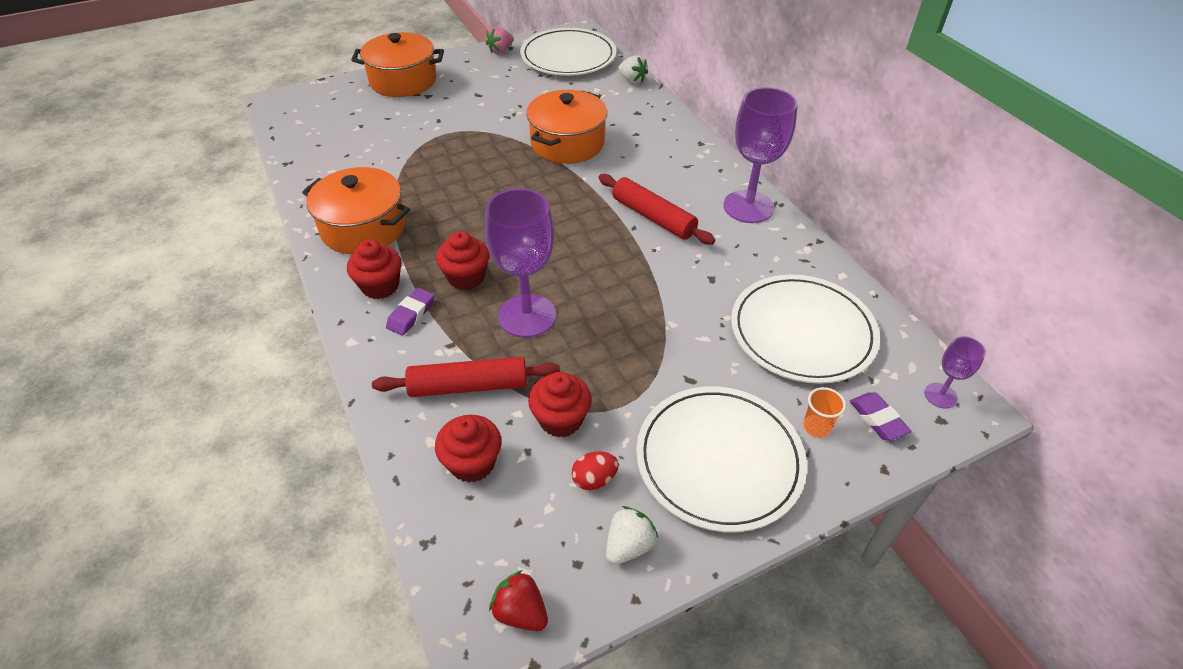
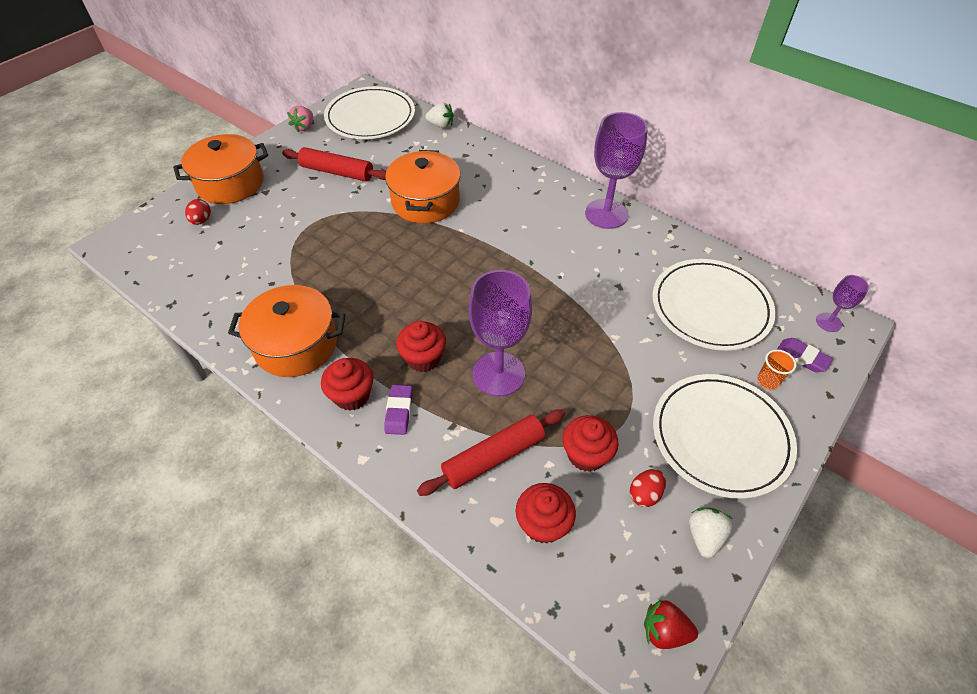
camera: 25 degrees left, 5 degrees up
(358, 104) = (201, 220): none -> red egg
(653, 217) = (540, 247): red rolling pin -> red rolling pin (337, 172)

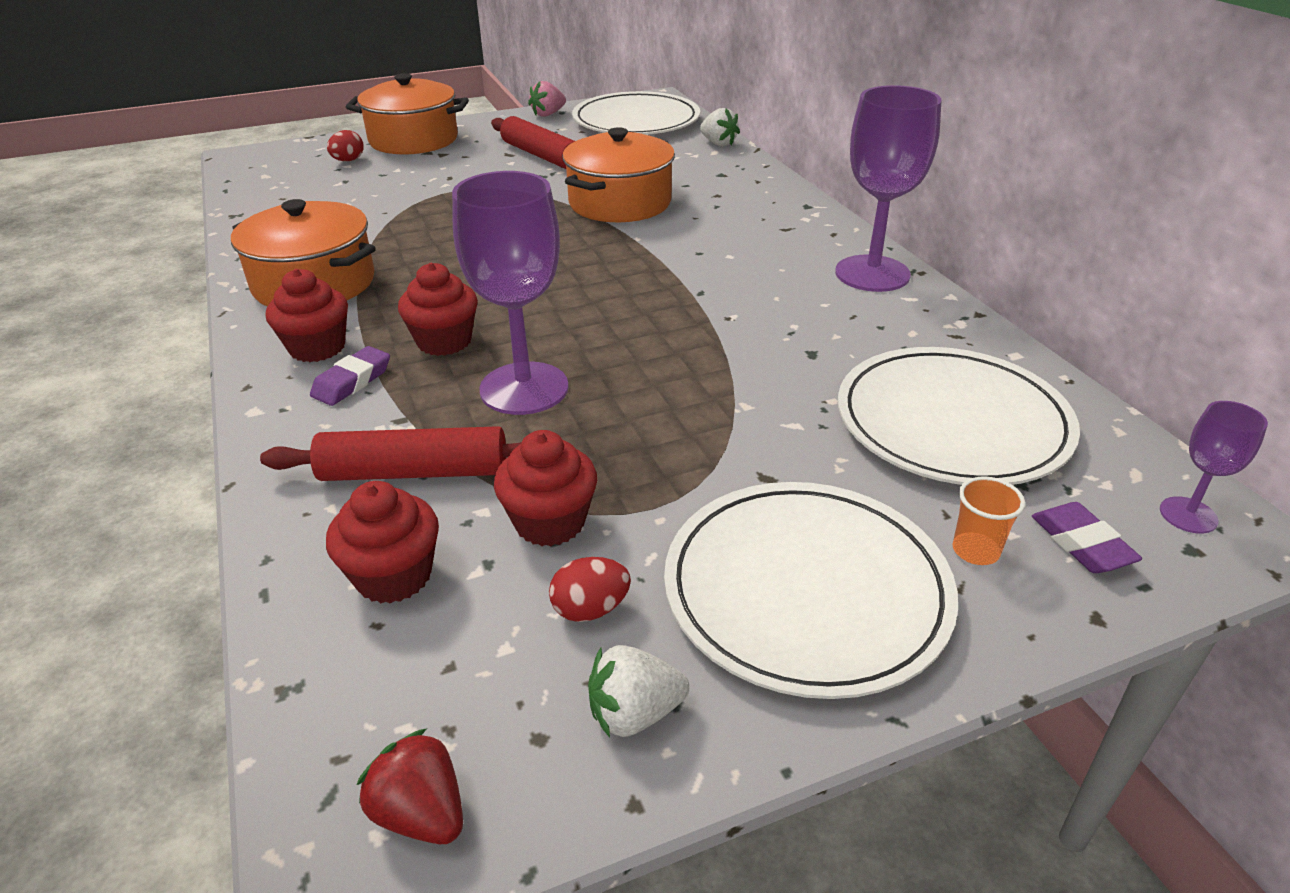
camera: 30 degrees right, 15 degrees down
(704, 536) = (634, 713): white strawberry -> white strawberry turned 150 degrees counterclockwise

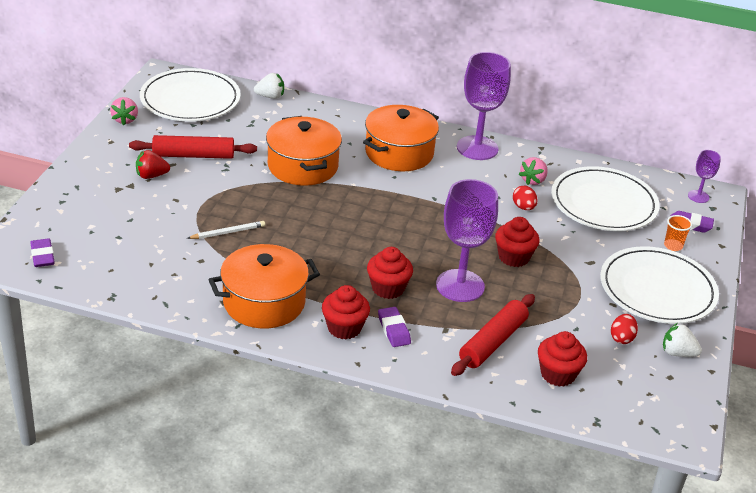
camera: 55 degrees left, 0 degrees up
(269, 167) = (42, 256): none -> purple eraser
(348, 160) = (83, 222): red egg -> red egg (523, 207)
(413, 140) = (86, 184): orange pot -> orange pot (399, 153)
(421, 813) = (679, 413): red strawberry -> red strawberry (151, 176)
(427, 218) = (228, 232): none -> white pencil
(550, 522) = (564, 324): red cupcake -> red cupcake (513, 257)
(634, 713) = (677, 353): white strawberry -> white strawberry turned 90 degrees clockwise
(884, 340) = (533, 180): none -> pink strawberry

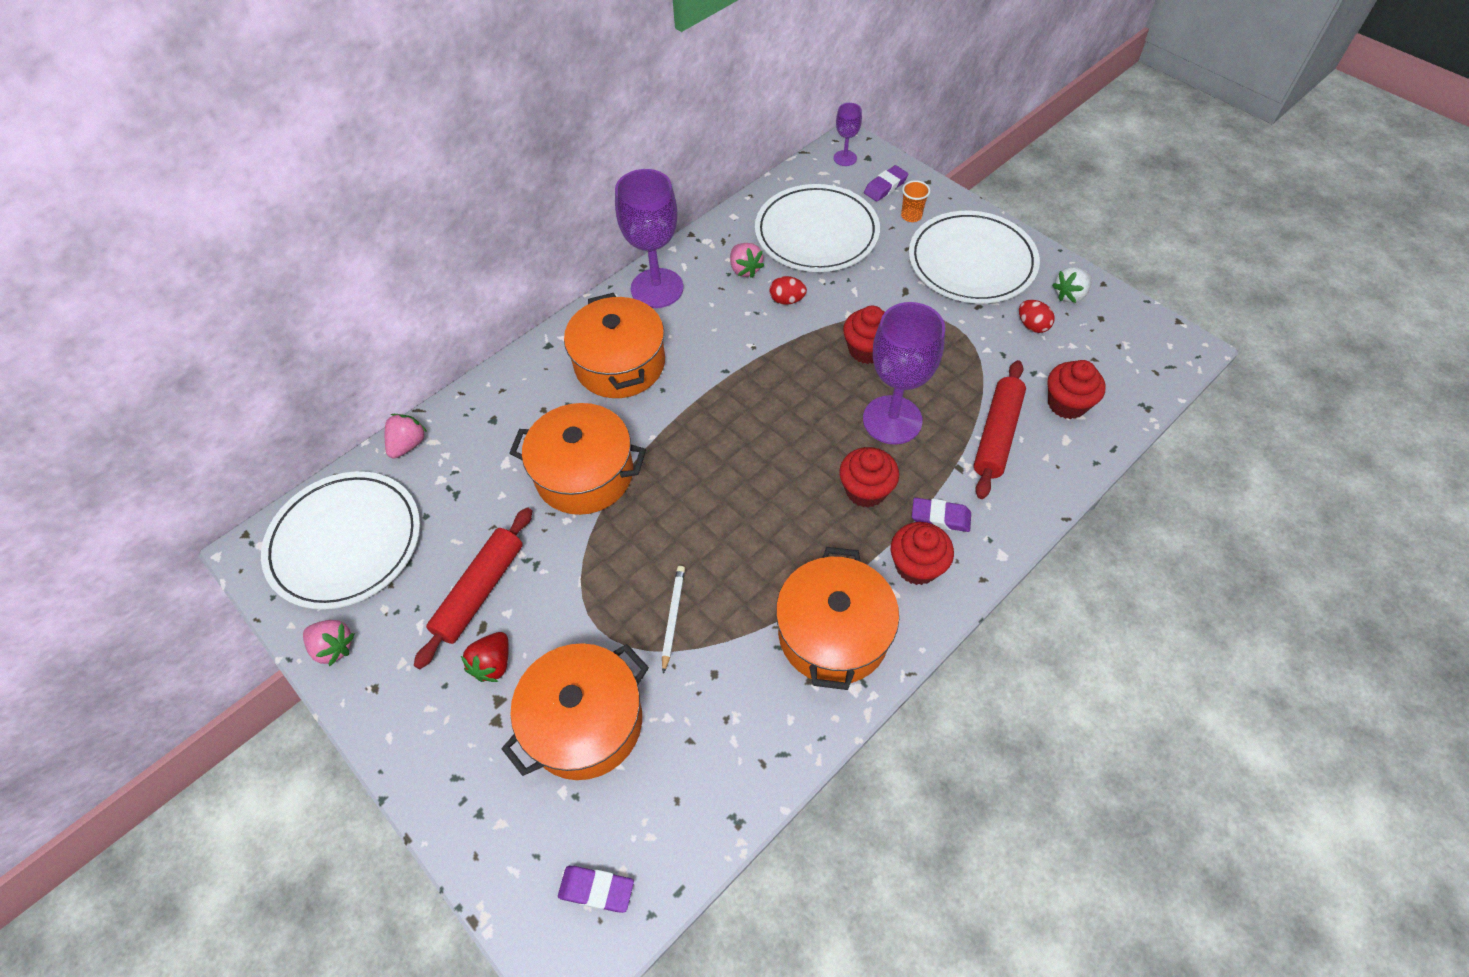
camera: 55 degrees left, 20 degrees up
(137, 220) = (585, 722): none -> orange pot
(270, 96) = (408, 444): white strawberry -> pink strawberry
(493, 342) = (997, 435): red rolling pin -> red rolling pin turned 45 degrees clockwise

